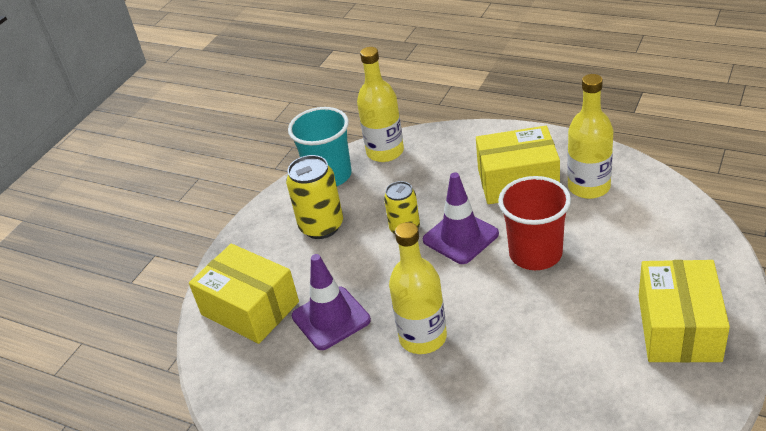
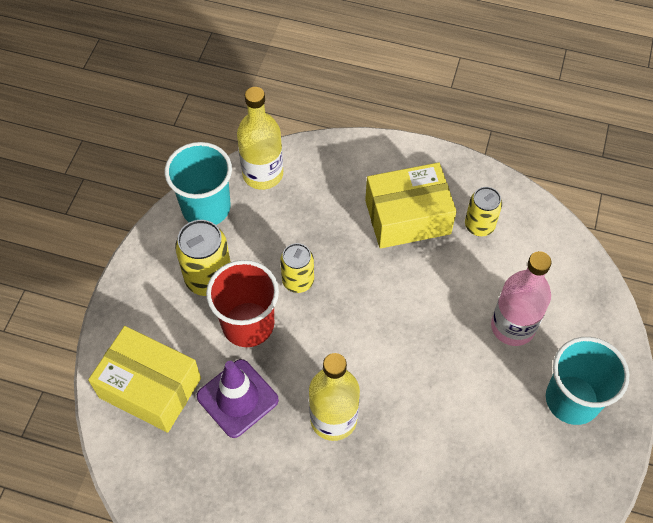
camera: 15 degrees left, 20 degrees up
(460, 237) = (356, 292): purple traffic cone -> none
(535, 254) = (433, 313): red cup -> red cup (248, 324)
(589, 187) = (479, 225): yellow bottle -> yellow can
(617, 266) = (512, 326): none -> pink bottle
(679, 328) = (572, 399): yellow box -> turquoise cup

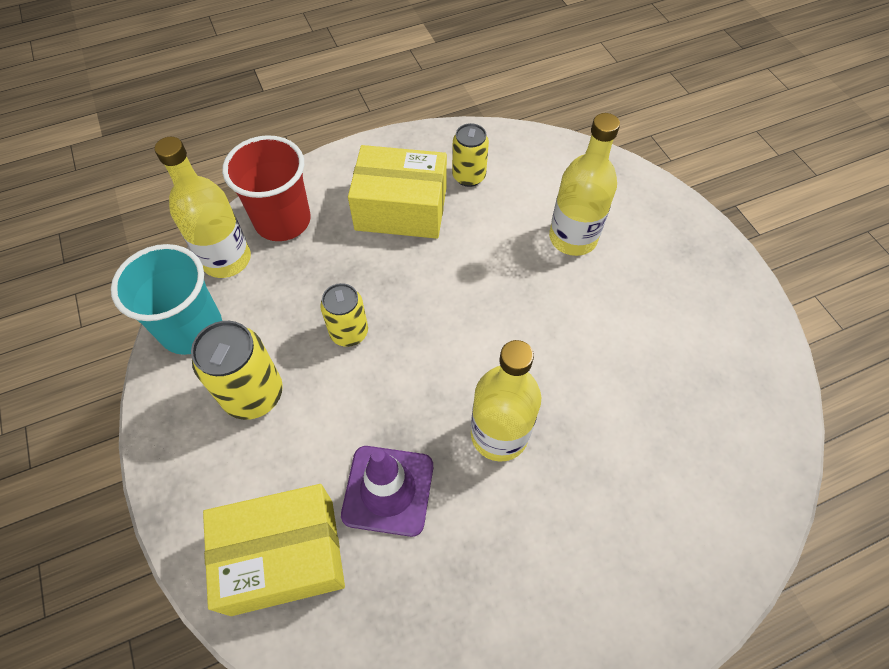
camera: 40 degrees left, 0 degrees up
(248, 324) = (335, 409): red cup -> red cup (283, 221)
(407, 217) = (401, 209): yellow box -> yellow box turned 60 degrees clockwise
(512, 326) = (573, 238): pink bottle -> yellow bottle
(572, 399) = (673, 262): turquoise cup -> none

